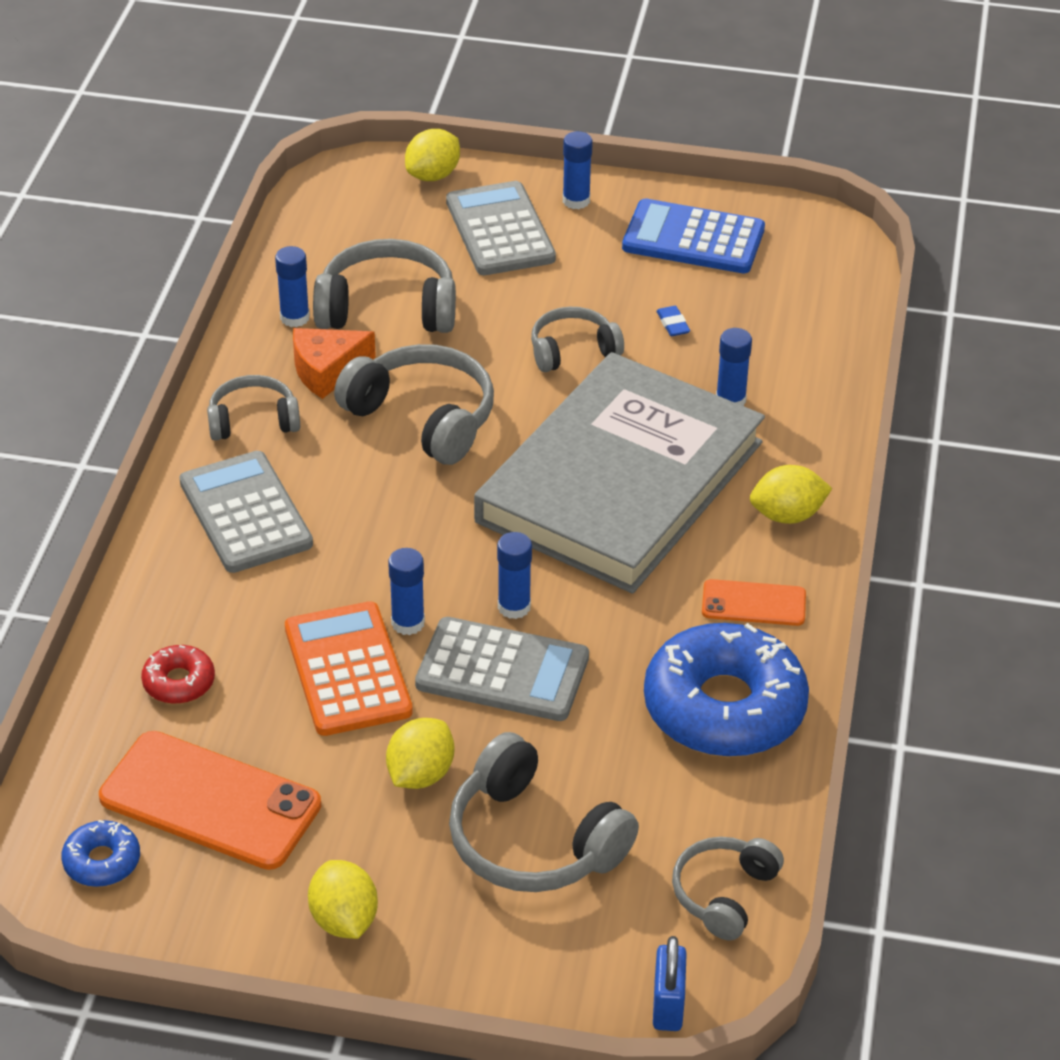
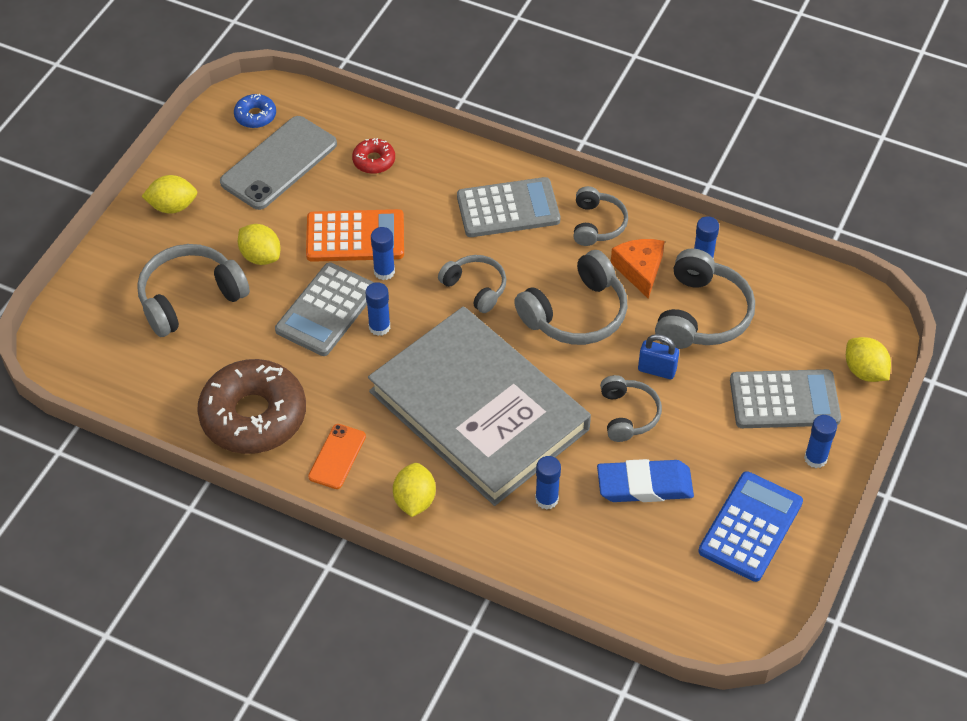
camera: 105 degrees right, 10 degrees up
(210, 801) = (279, 163): orange phone -> grey phone
(668, 1006) = (52, 333): blue padlock -> blue padlock (657, 370)
(673, 324) = (644, 485): blue eraser -> blue eraser, size x2.48
(724, 707) = (253, 416): blue donut -> brown donut
(724, 894) = (113, 378): grey headphones -> grey headphones (475, 288)

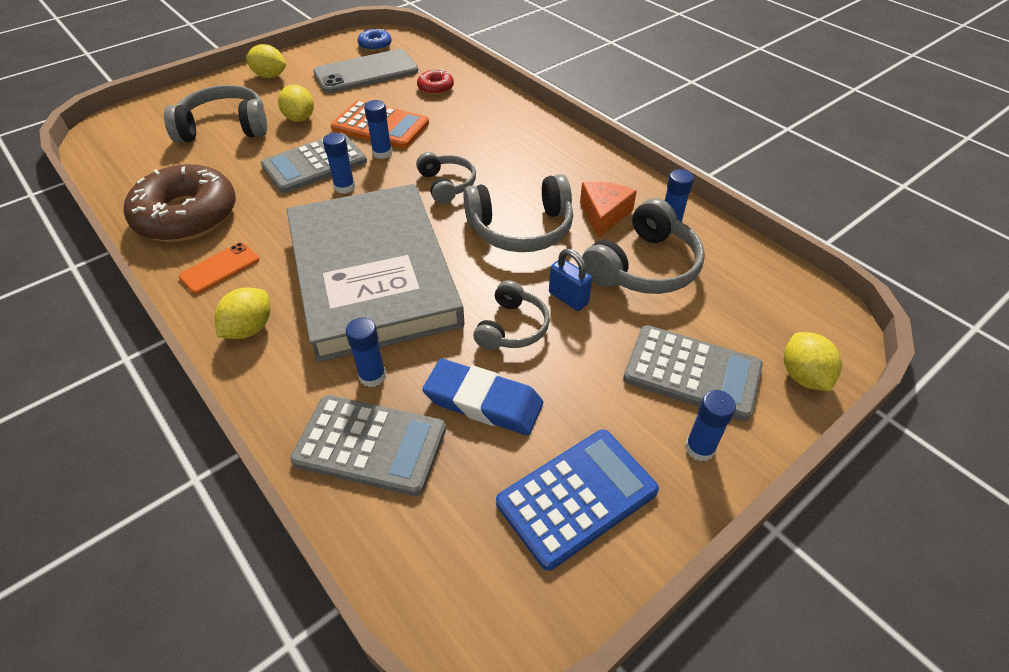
camera: 25 degrees right, 5 degrees down
(508, 209) = (517, 141): grey calculator -> grey calculator (370, 445)
(597, 224) = (587, 172): grey headphones -> none

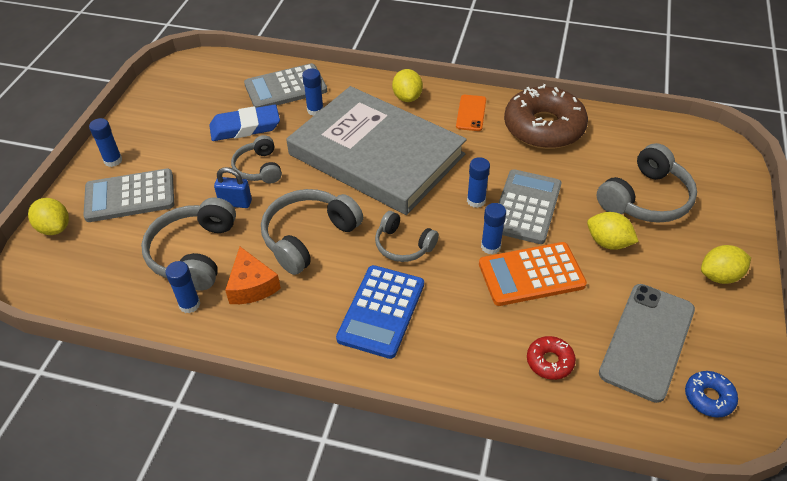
camera: 145 degrees right, 0 degrees up
(577, 497) = (169, 115): blue calculator -> blue calculator (381, 311)

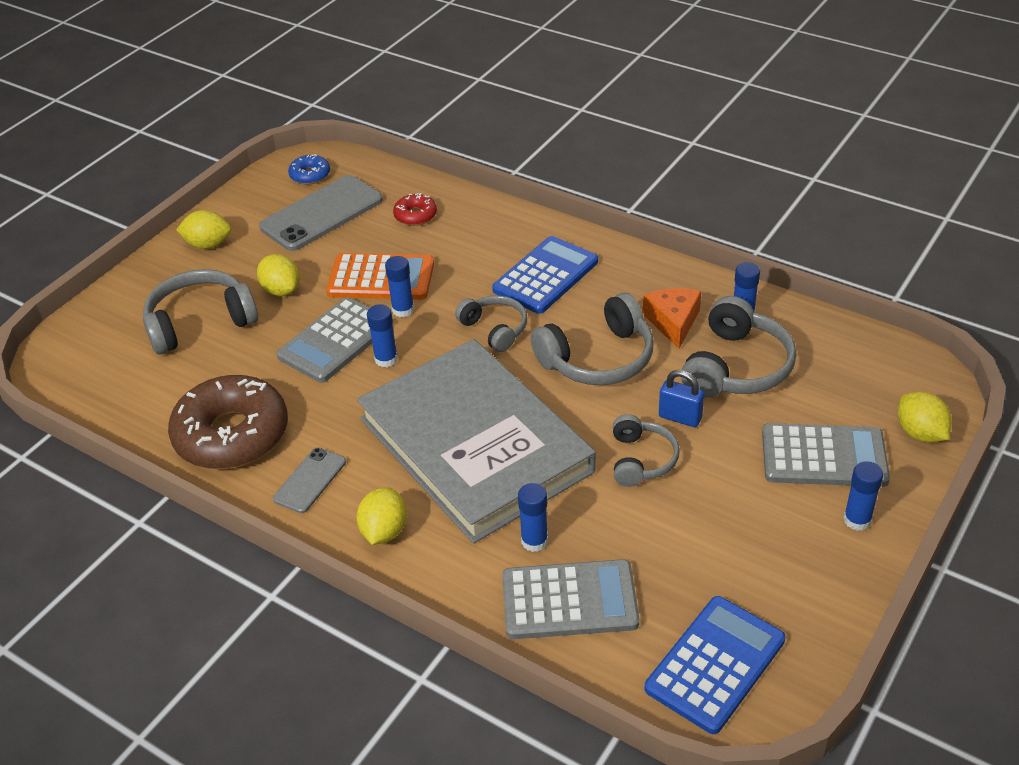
camera: 160 degrees left, 5 degrees down
(201, 78) = (715, 664): none -> blue calculator
(245, 127) = (650, 534): blue eraser -> none
(471, 113) = (310, 480): orange phone -> grey phone

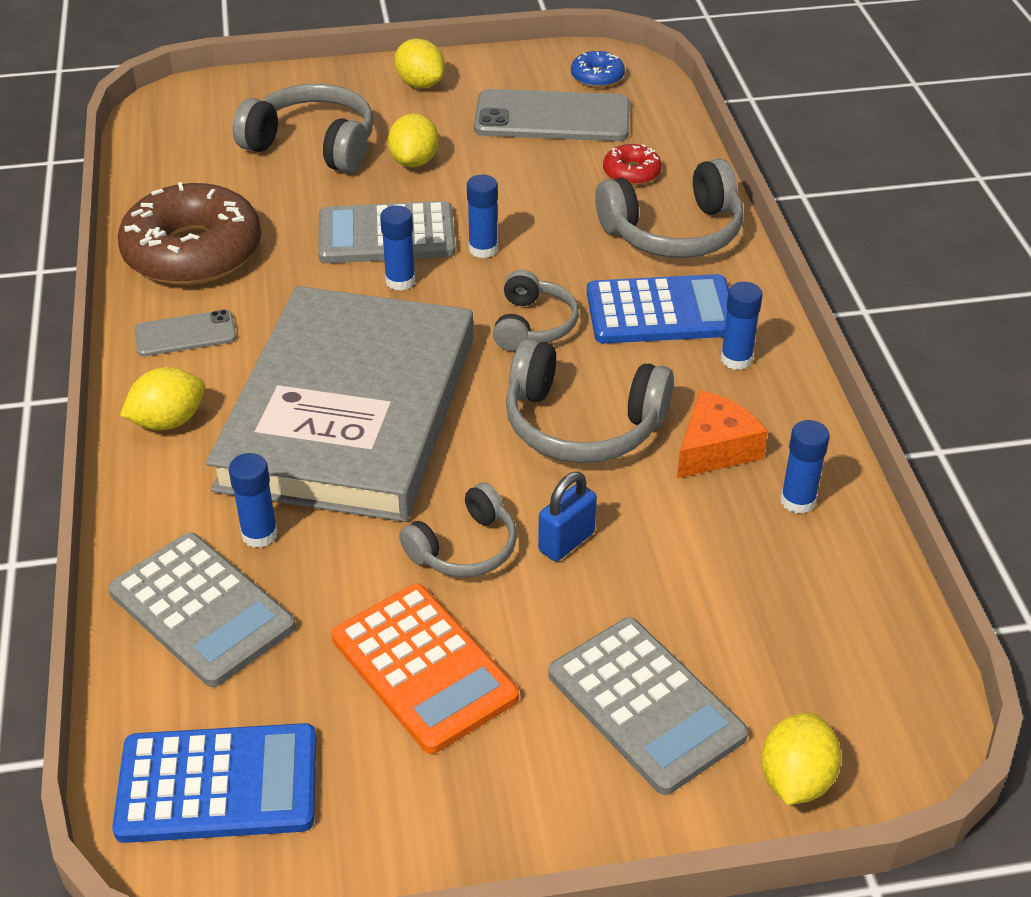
camera: 45 degrees right, 0 degrees up
(381, 278) = (510, 208): orange calculator -> orange calculator (423, 668)
(680, 417) = (566, 542): blue padlock -> blue padlock turned 60 degrees clockwise
(736, 367) = (706, 543): grey headphones -> grey headphones (674, 232)
(857, 520) = (571, 796): blue glue stick -> blue glue stick (736, 359)

